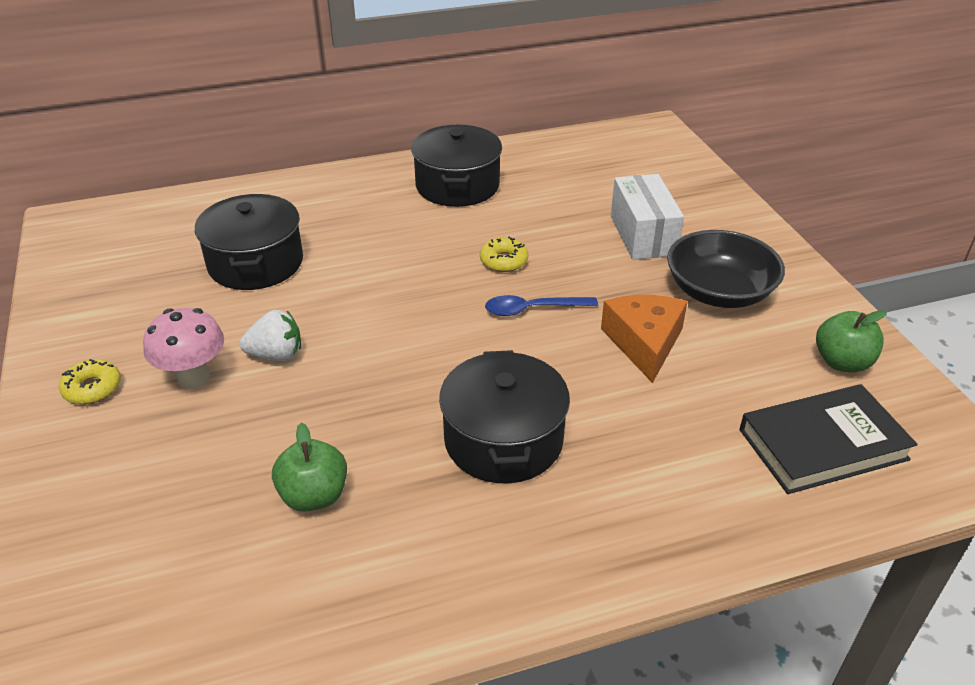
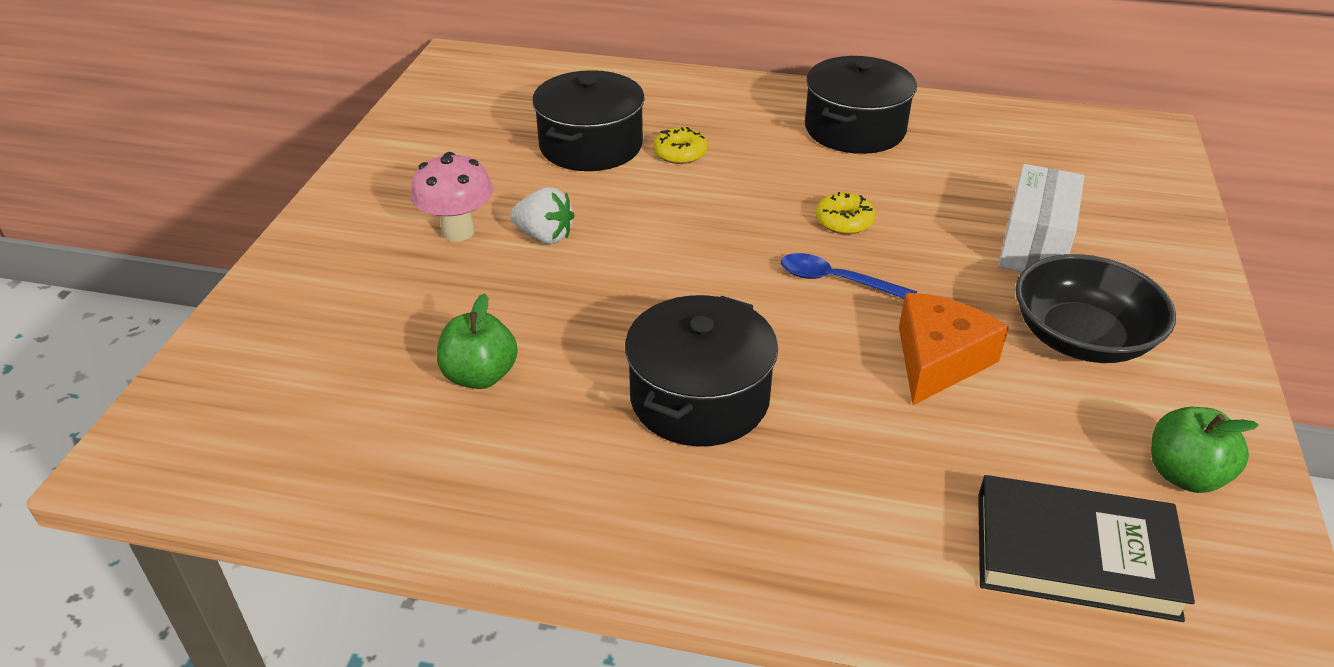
camera: 30 degrees right, 0 degrees up
(92, 388) = (370, 210): yellow donut -> yellow donut (680, 153)

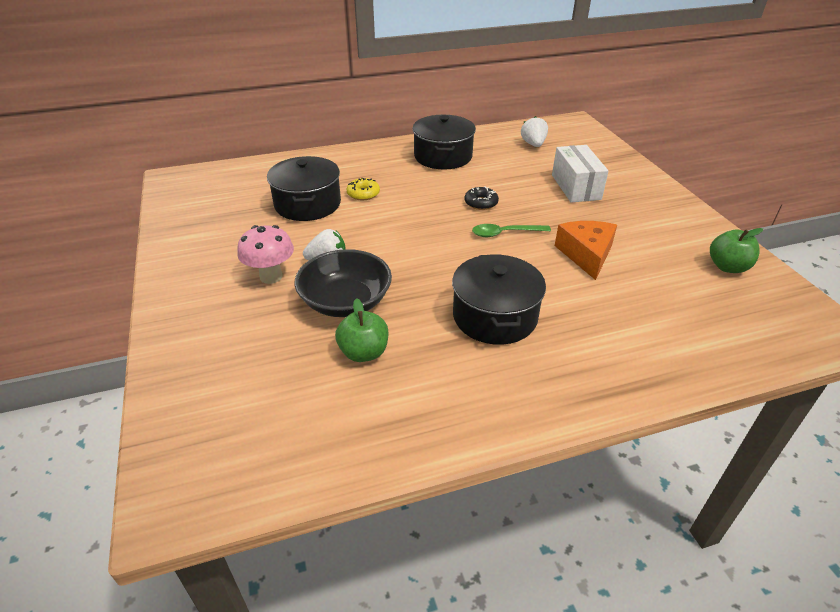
camera: 30 degrees left, 0 degrees up
(837, 281) = (505, 233): blue spoon -> green spoon
(844, 221) = (481, 203): yellow donut -> black donut
(1031, 150) = (533, 144): none -> white strawberry
(1075, 555) = (722, 320): black book -> none
(1081, 338) = (634, 222): black bowl -> black bowl (345, 301)

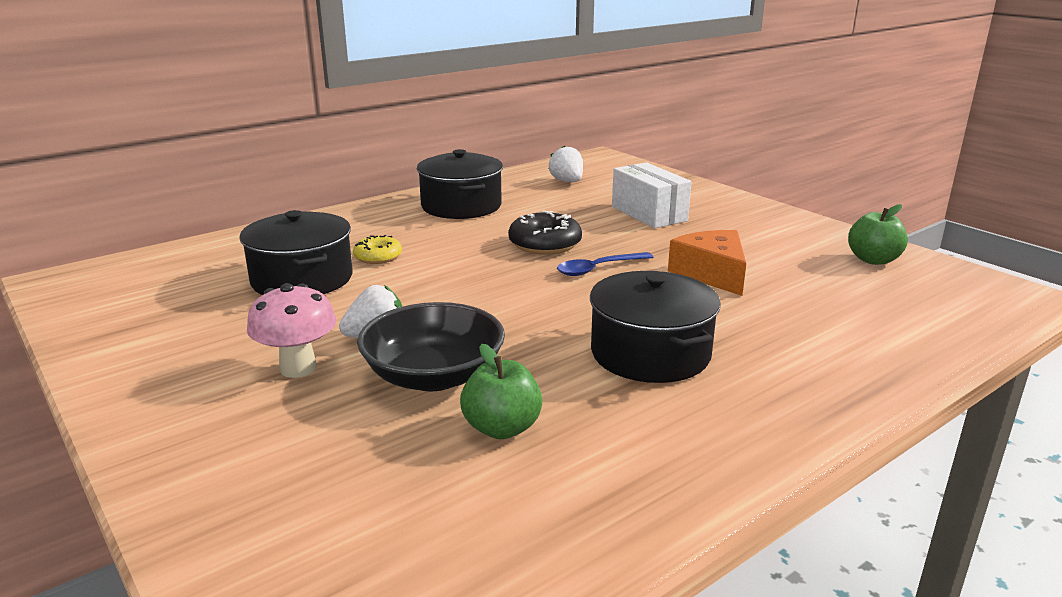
camera: 20 degrees left, 15 degrees down
(481, 203) = (545, 244): black donut -> black donut, size x1.58
(505, 233) = (598, 269): green spoon -> blue spoon

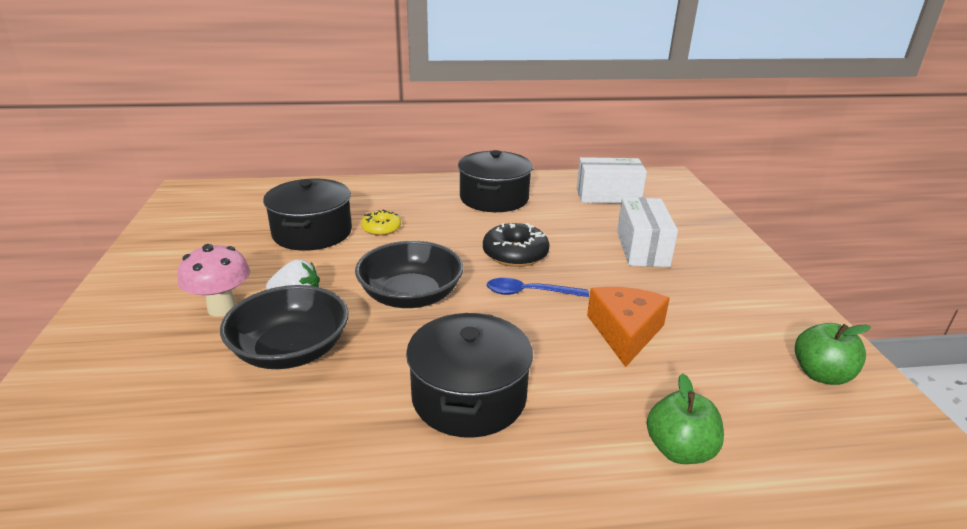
camera: 30 degrees right, 5 degrees up
(492, 301) = (411, 296): none -> black bowl
(502, 428) = (276, 420): green apple -> green apple (679, 450)
(567, 181) = (608, 196): white strawberry -> white box

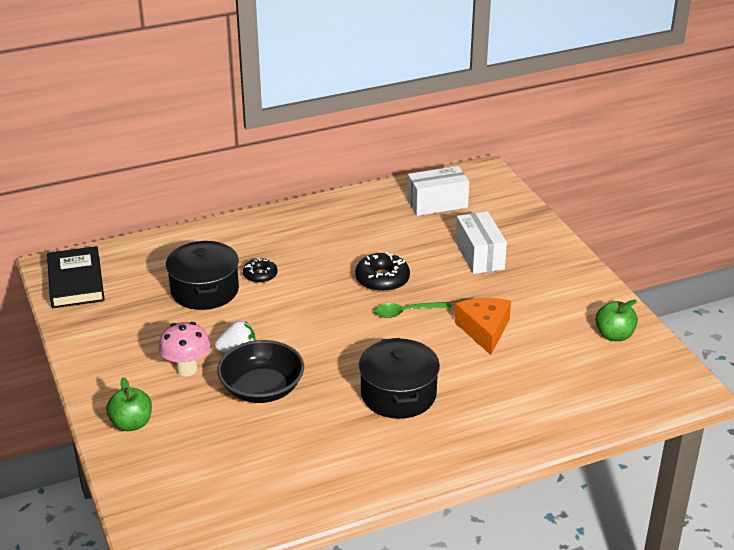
camera: 15 degrees left, 5 degrees up
(194, 205) = (76, 282): none -> black book
(381, 228) = (260, 275): yellow donut -> black donut
(411, 296) = (321, 332): black bowl -> none
(494, 198) = (339, 224): black pot -> none
(529, 293) = (407, 312): blue spoon -> green spoon
(679, 450) = (534, 399): green apple -> green apple (131, 424)

